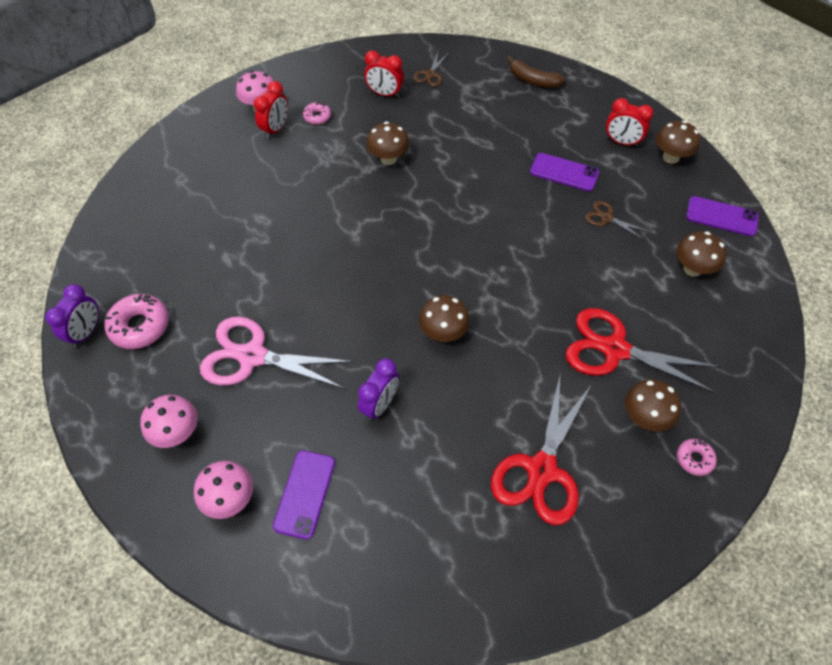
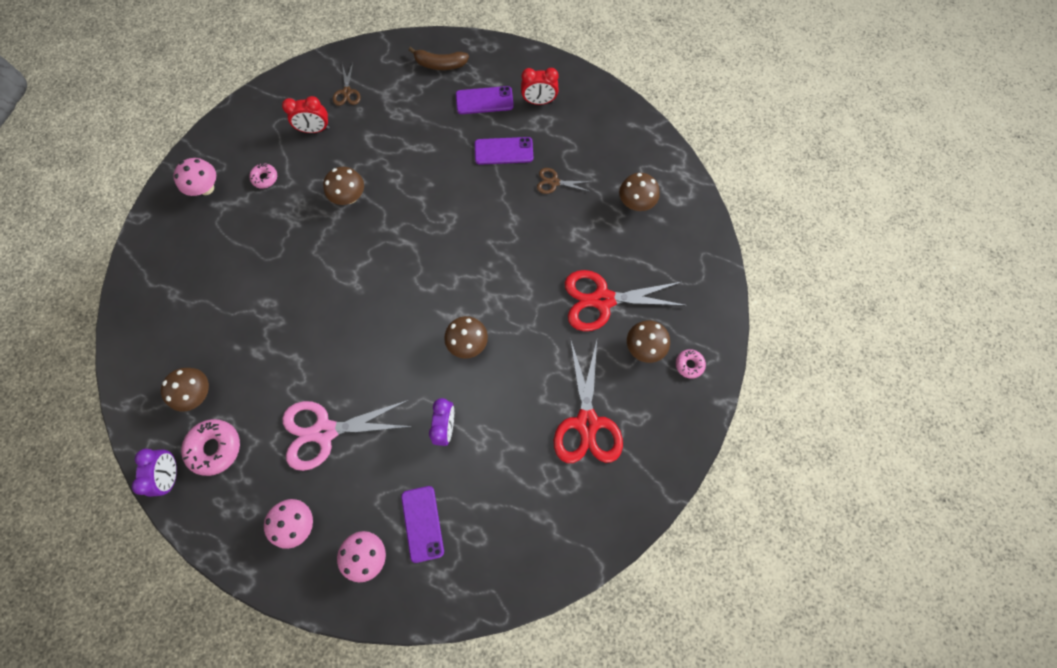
camera: 25 degrees left, 15 degrees up
(275, 129) = (233, 206): red clock -> none
(670, 157) = (583, 101): brown mushroom -> brown mushroom (198, 393)
(721, 216) = (642, 144): purple phone -> purple phone (484, 100)

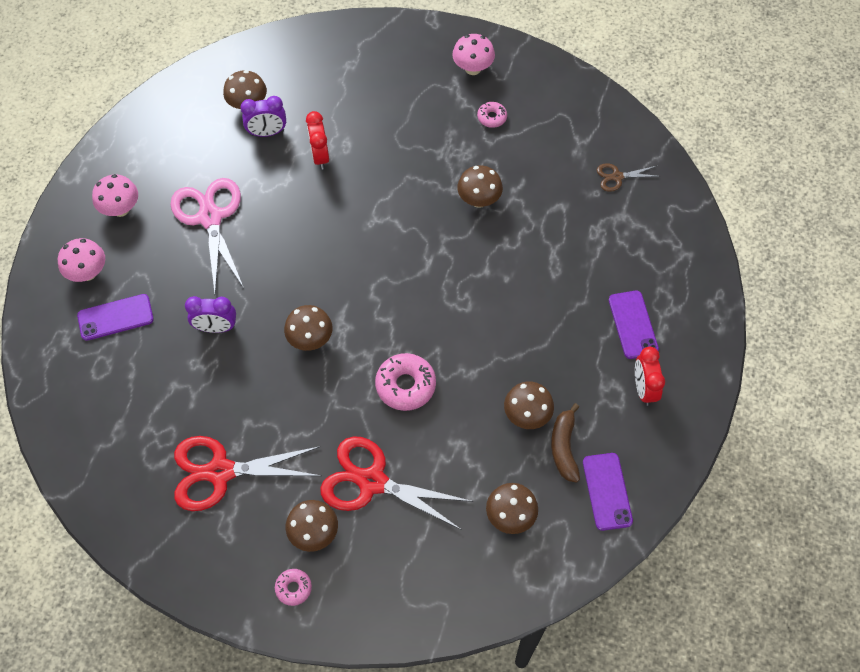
camera: 85 degrees right, 10 degrees down
(171, 474) = (169, 100): purple clock -> purple clock (267, 133)
(215, 448) = (194, 129): pink donut -> pink donut (405, 385)
(315, 129) = (561, 153): red clock -> red clock (320, 156)
(440, 64) = (677, 269): brown banana -> brown banana (564, 447)
(503, 151) = (563, 353): purple phone -> purple phone (607, 491)
(554, 182) = (527, 415): brown scissors -> brown mushroom
(602, 300) = (372, 482): red scissors -> red scissors turned 60 degrees counterclockwise

